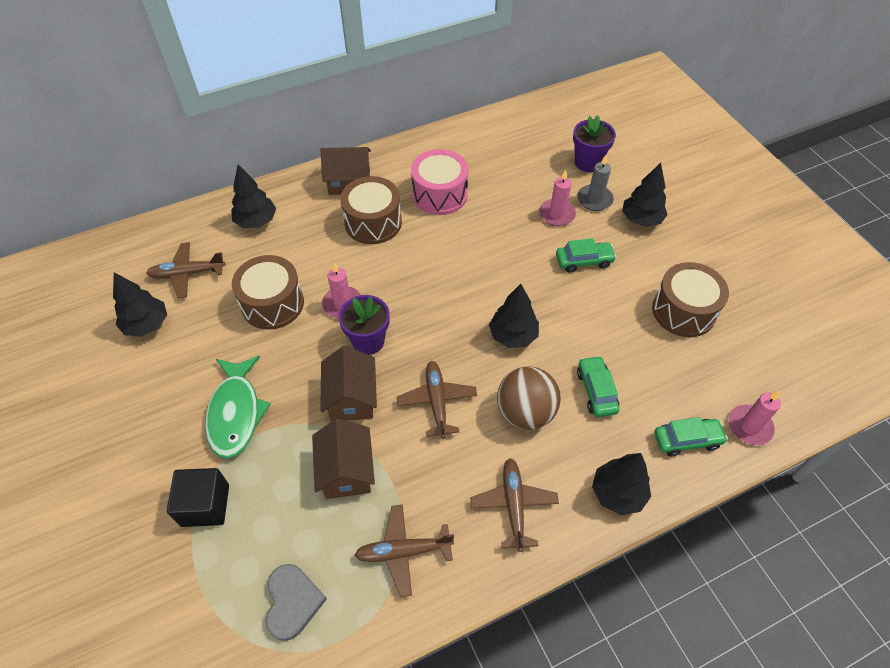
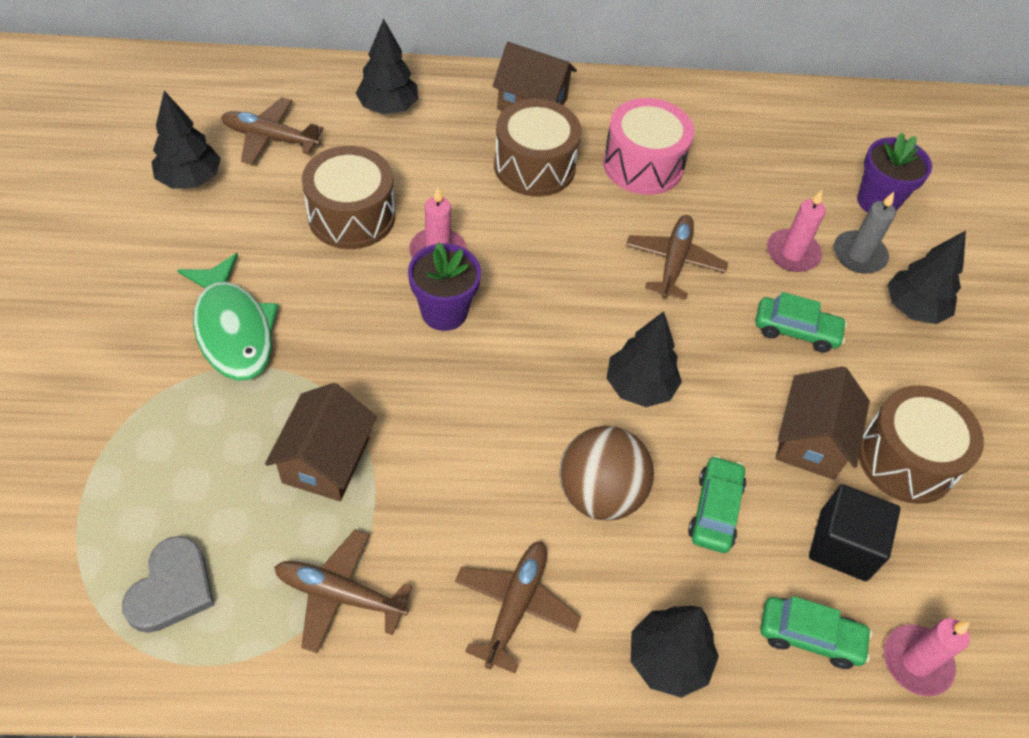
camera: 20 degrees right, 0 degrees up
(205, 505) = (137, 423): black cube -> black cube (843, 545)
(236, 413) = (233, 329): green fish -> green fish turned 45 degrees counterclockwise
(351, 398) = (383, 373): brown house -> brown house (811, 440)
(437, 401) = (489, 426): brown plane -> brown plane (674, 262)

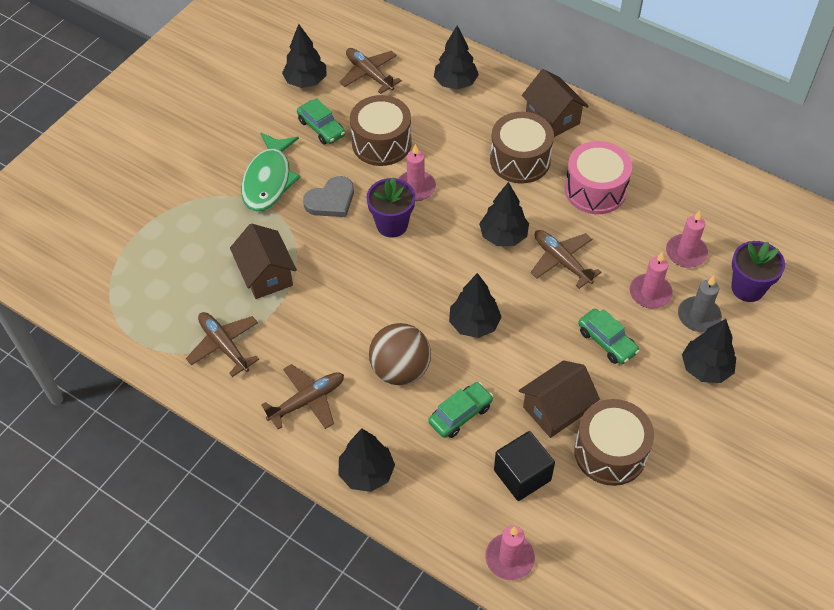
camera: 40 degrees right, 0 degrees up
(172, 588) = (148, 299): grey heart -> grey heart (331, 200)
(326, 460) = (266, 275): brown house -> brown house turned 75 degrees counterclockwise
(587, 263) = (503, 236): none -> black tree
(674, 262) = (561, 261): brown plane -> brown plane turned 90 degrees counterclockwise
(789, 192) = (686, 253): none -> pink candle
(809, 636) = (457, 508): green car -> green car (321, 128)

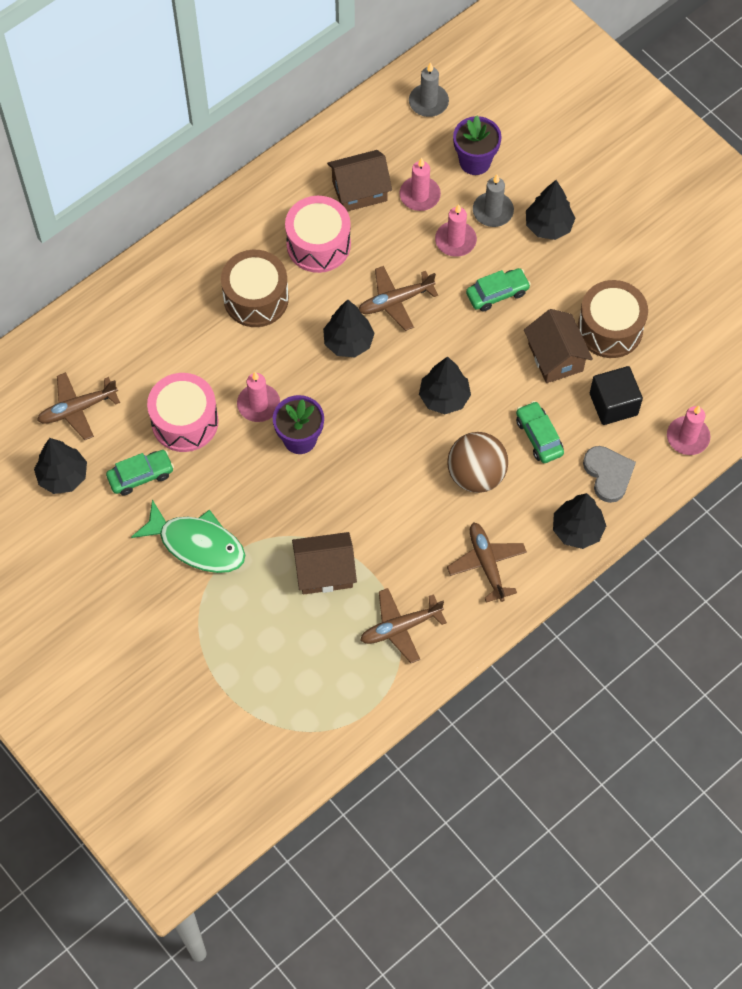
camera: 75 degrees left, 10 degrees up
(331, 200) = (247, 489): grey heart -> grey heart (608, 474)
(381, 143) = (185, 421): brown drum -> pink drum
(455, 83) = (124, 327): black tree -> none
(552, 118) = (210, 251): brown house -> brown house (359, 191)
(794, 235) = (428, 102): none -> grey candle

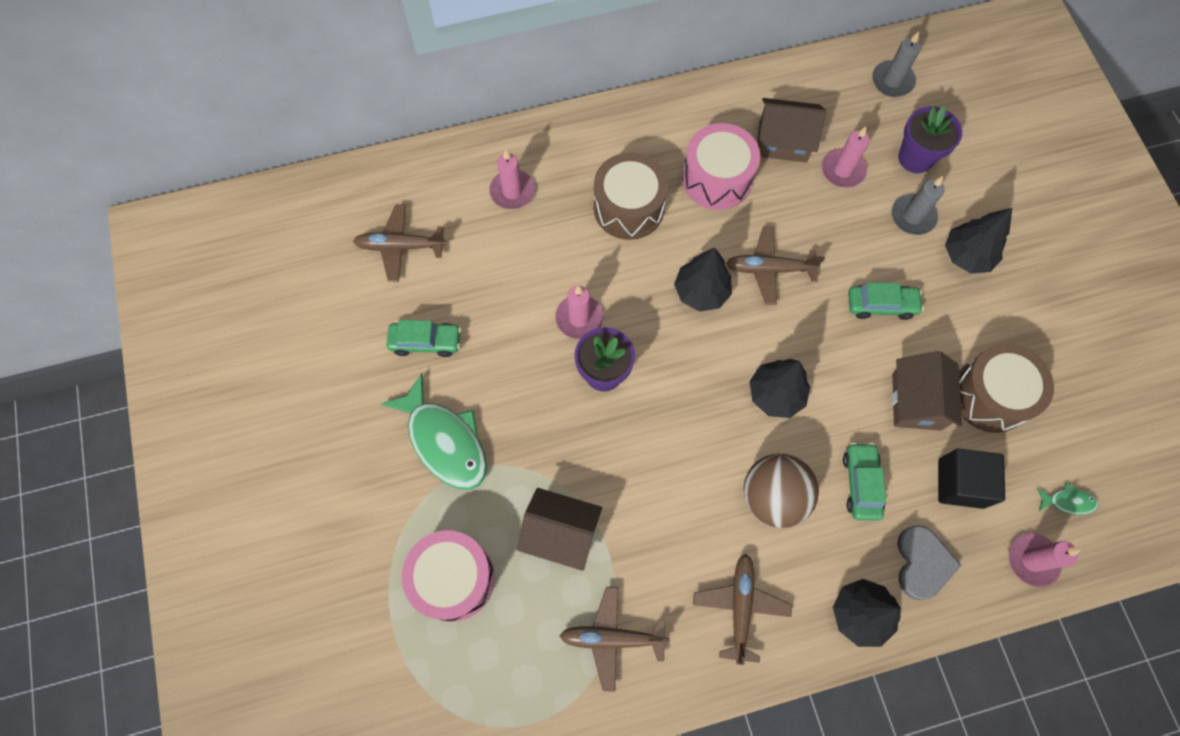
camera: 25 degrees right, 5 degrees up
(63, 476) = (351, 309): black tree -> none
(185, 421) = (497, 304): pink drum -> pink drum (453, 578)
(455, 240) = (860, 231): pink candle -> pink candle (512, 191)
(697, 383) = (1068, 501): none -> green fish

